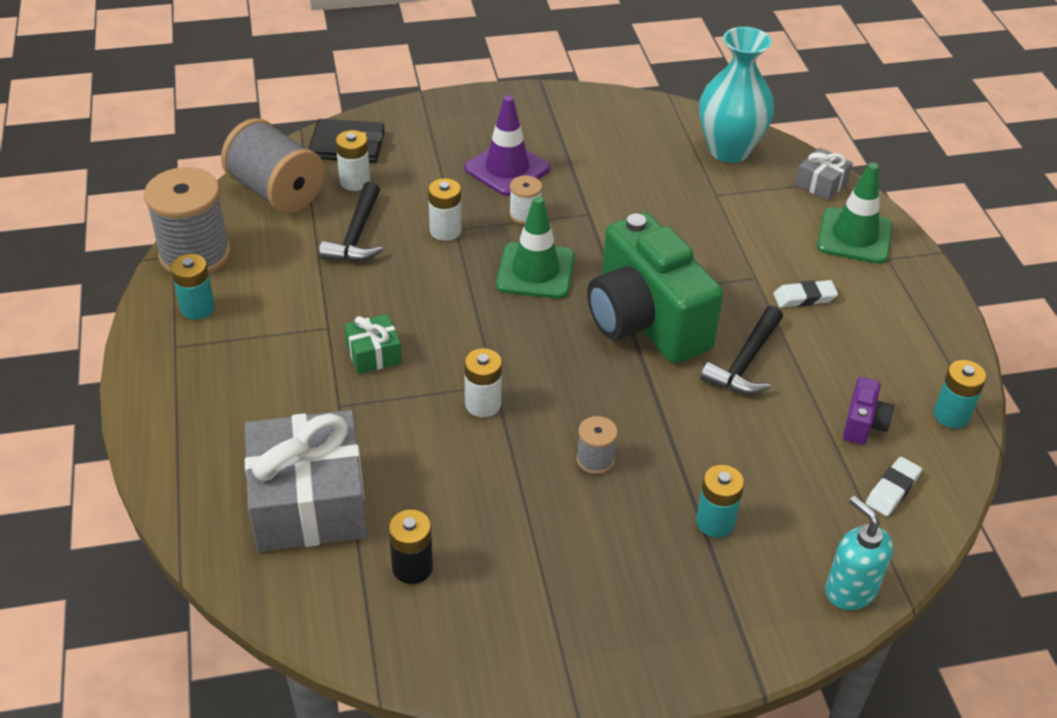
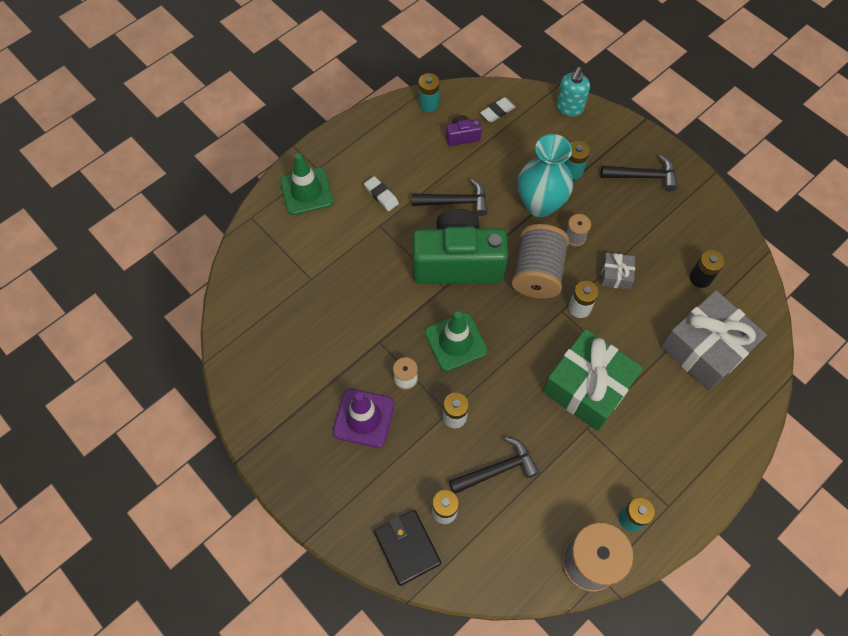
camera: 120 degrees left, 20 degrees up
(276, 192) = (492, 558): grey spool -> grey spool (537, 272)
(373, 354) = (587, 387): green gift -> green gift, size x2.16
(643, 609) = (643, 176): none -> black hammer
(645, 322) = (457, 262): green camera -> green camera turned 120 degrees counterclockwise
(729, 150) = (256, 292): turquoise vase -> turquoise vase (540, 204)
(821, 183) = (261, 227): grey gift -> grey gift (615, 275)
(892, 490) = (497, 112): white eraser -> white eraser turned 45 degrees counterclockwise

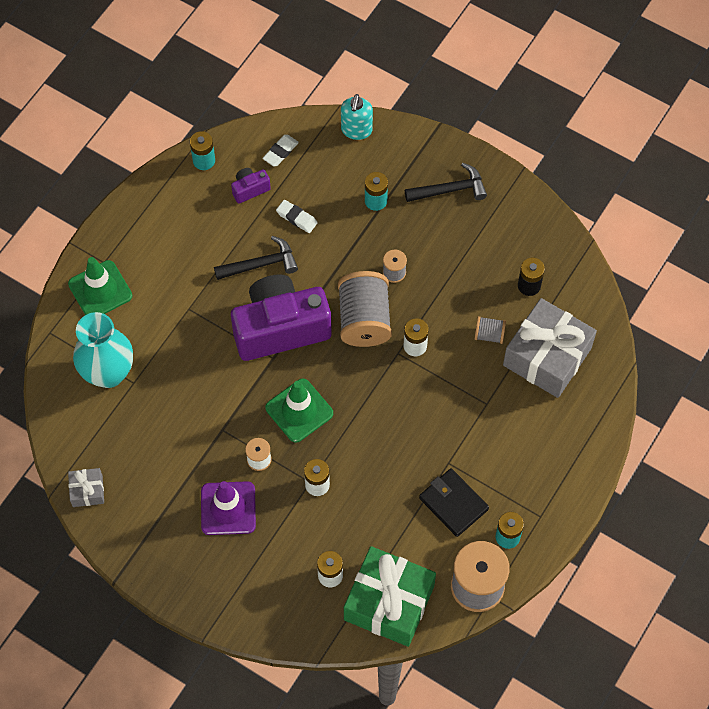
camera: 15 degrees left, 0 degrees up
(381, 195) = (181, 275): white eraser -> white eraser (296, 218)
(407, 547) = (303, 617): black wallet -> black wallet (453, 503)
(457, 262) = (280, 328): green camera -> purple camera
(497, 470) = (371, 524): black hammer -> none
(540, 204) = (350, 246): turquoise vase -> turquoise vase (108, 373)
(587, 387) = (440, 423): green gift -> green gift (389, 603)
(615, 275) = (444, 303): grey gift -> grey gift (87, 491)
(652, 314) = (489, 335): none -> grey spool

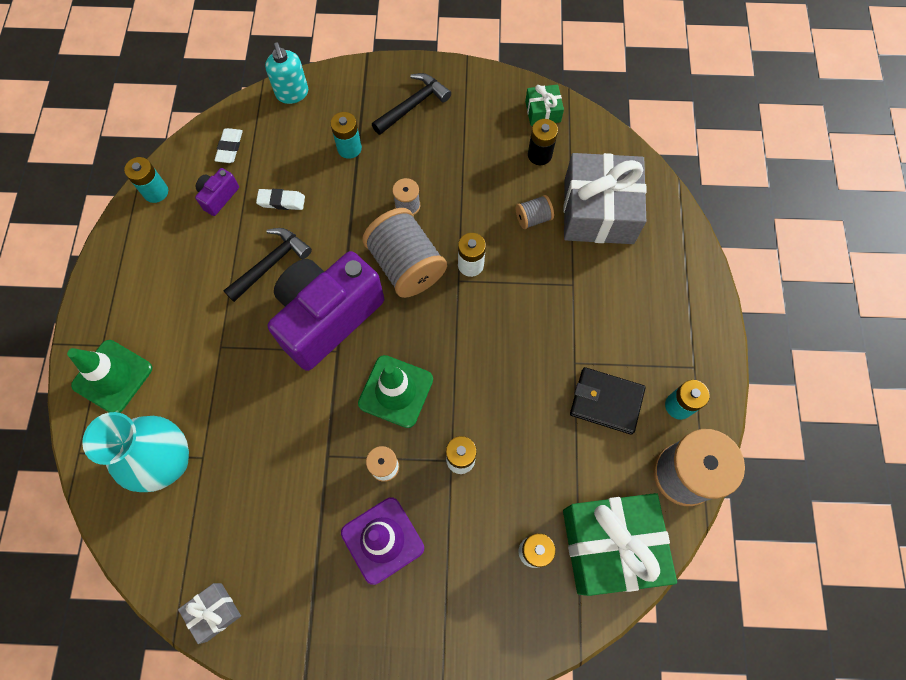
camera: 30 degrees left, 5 degrees up
(556, 250) = (543, 111): none -> green gift

